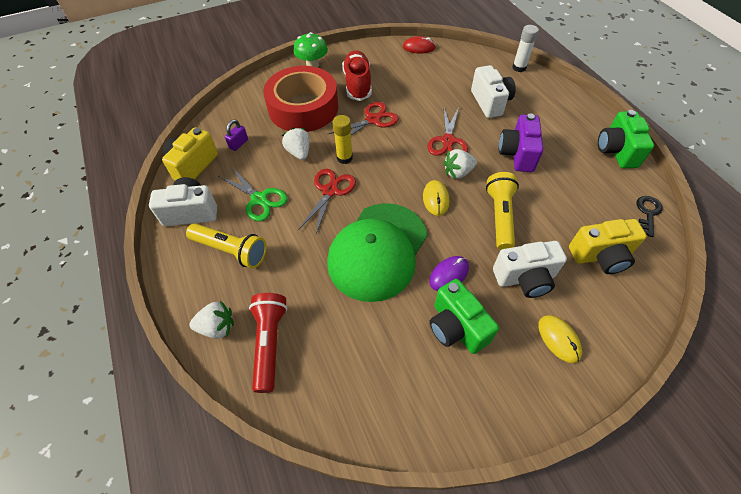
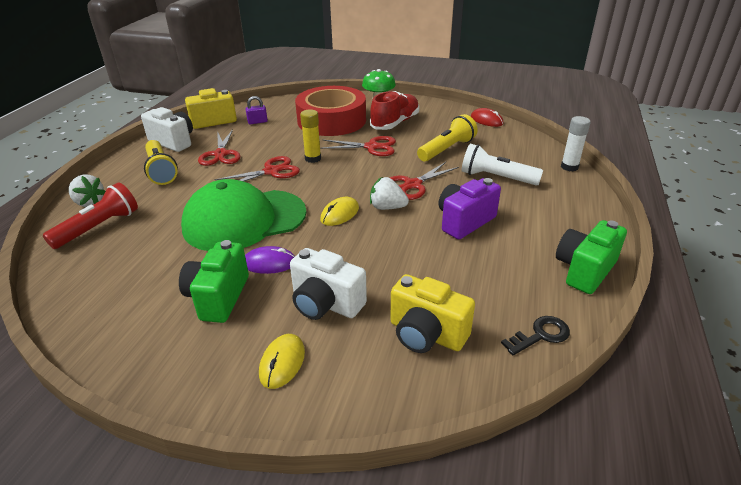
camera: 40 degrees right, 20 degrees down
(259, 199) = (221, 154): green scissors -> red scissors
(299, 152) = (287, 142): white strawberry -> none
(490, 102) = (496, 178): white camera -> white flashlight
(500, 217) = (375, 253): yellow flashlight -> yellow flashlight (446, 149)

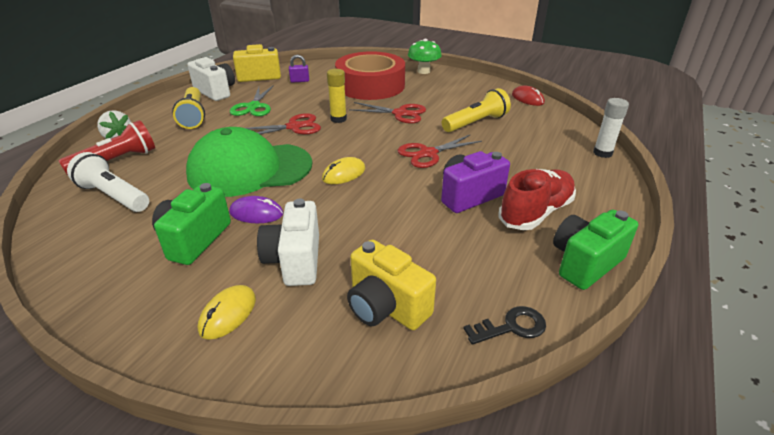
camera: 10 degrees right, 0 degrees up
(221, 154) = (253, 107): red scissors -> green scissors
(325, 304) = (295, 260): white camera -> white camera turned 45 degrees clockwise
(387, 207) = (394, 173): white strawberry -> none
(395, 123) = (432, 93): red shoe -> red shoe (535, 212)
(496, 178) = (518, 156): white flashlight -> white flashlight (114, 196)

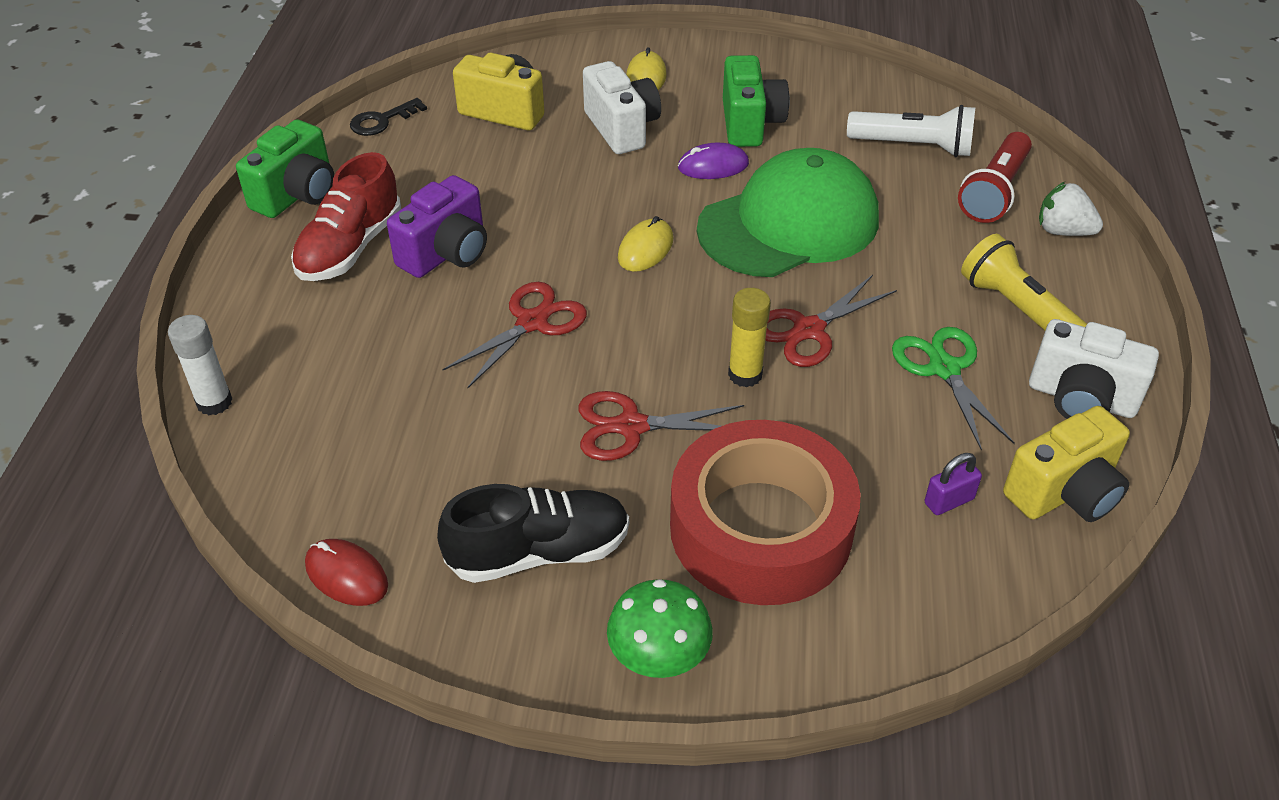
camera: 160 degrees right, 10 degrees up
(453, 93) = (539, 552): none -> black shoe
(475, 123) = (463, 435): yellow flashlight -> none

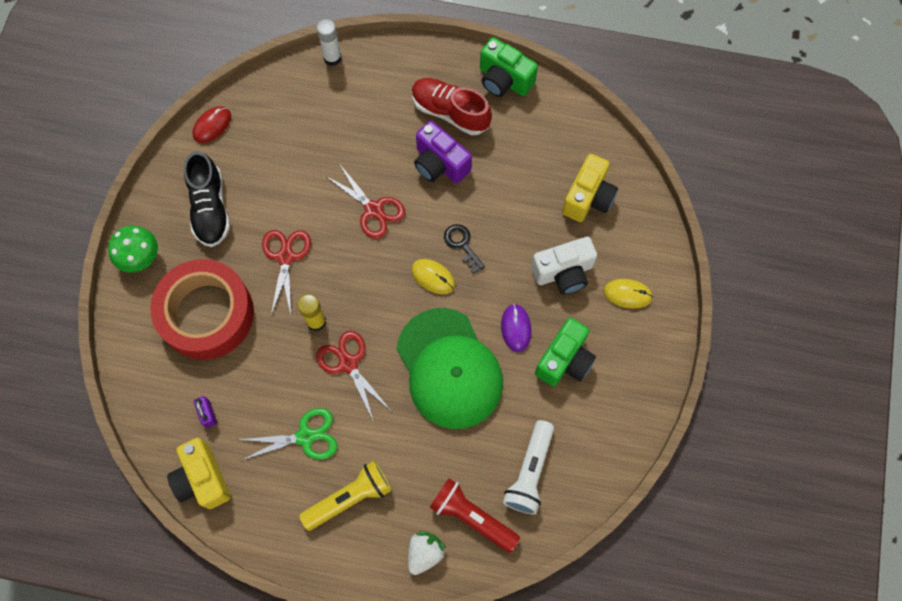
camera: 95 degrees right, 25 degrees up
(382, 121) = (580, 123): black key -> black key (462, 245)
(750, 123) = (564, 360): green camera -> green camera turned 60 degrees counterclockwise
(1081, 399) = (270, 512): white camera -> none

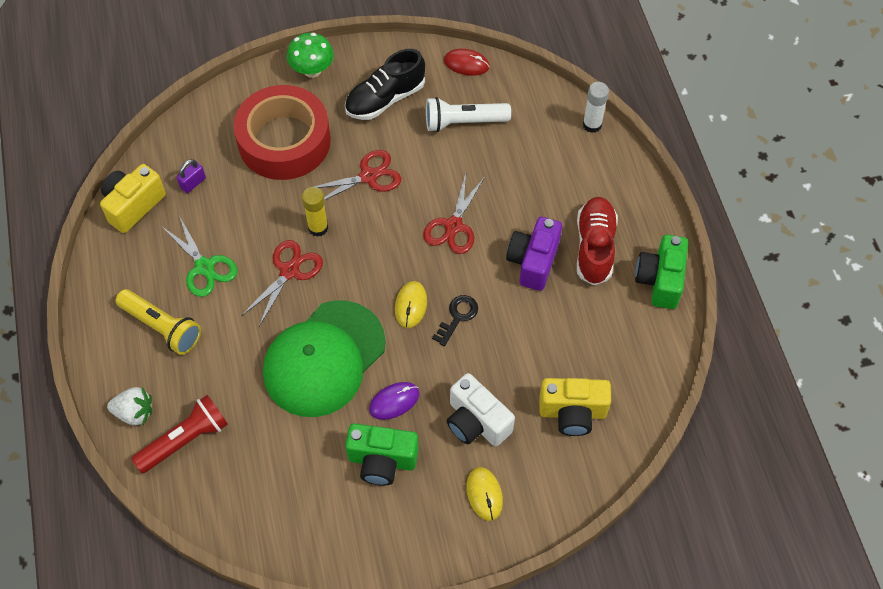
camera: 65 degrees right, 10 degrees down
(472, 517) = (185, 440): red flashlight -> red flashlight turned 45 degrees clockwise
(530, 472) = (251, 474): white flashlight -> white flashlight (464, 122)

